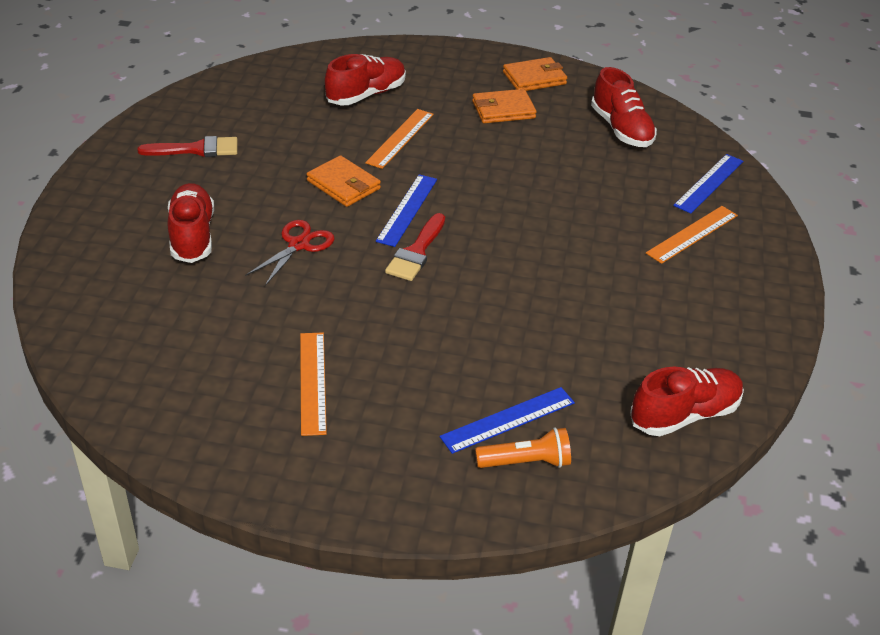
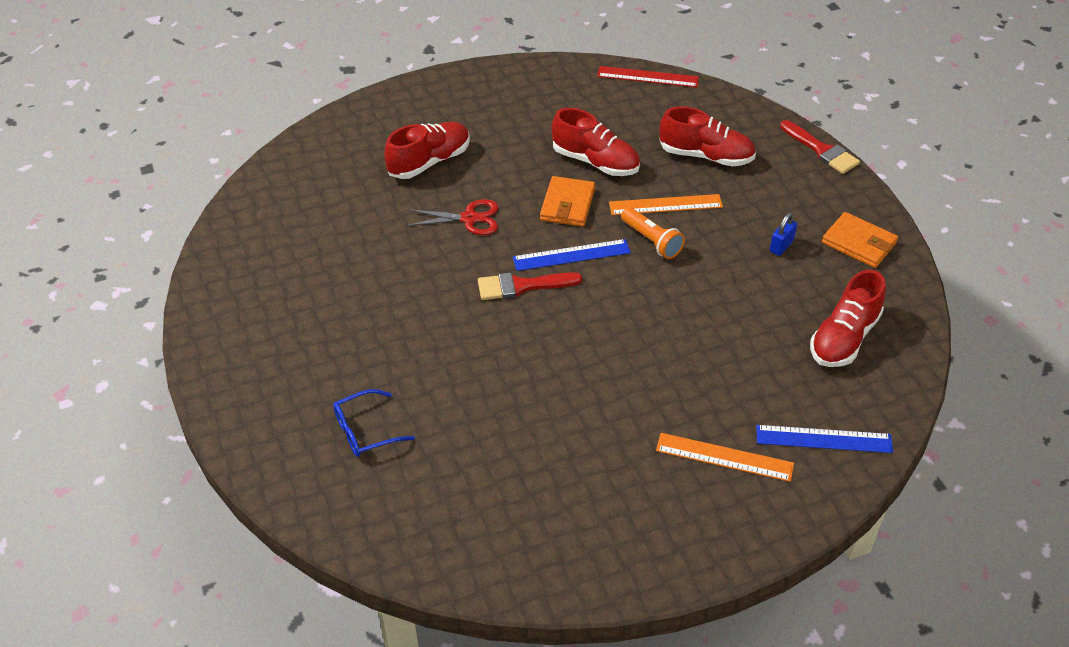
camera: 60 degrees right, 5 degrees up
(196, 149) = (531, 109): red brush -> red brush (821, 150)
(234, 76) = (648, 77): none -> red ruler
(312, 382) = (323, 302): orange ruler -> none
(503, 110) = (781, 246): orange wallet -> blue padlock
(508, 419) = (365, 431): blue ruler -> blue glasses
(526, 462) = (326, 463): orange flashlight -> orange flashlight (652, 241)
(684, 415) = (458, 546): red shoe -> red shoe (595, 162)

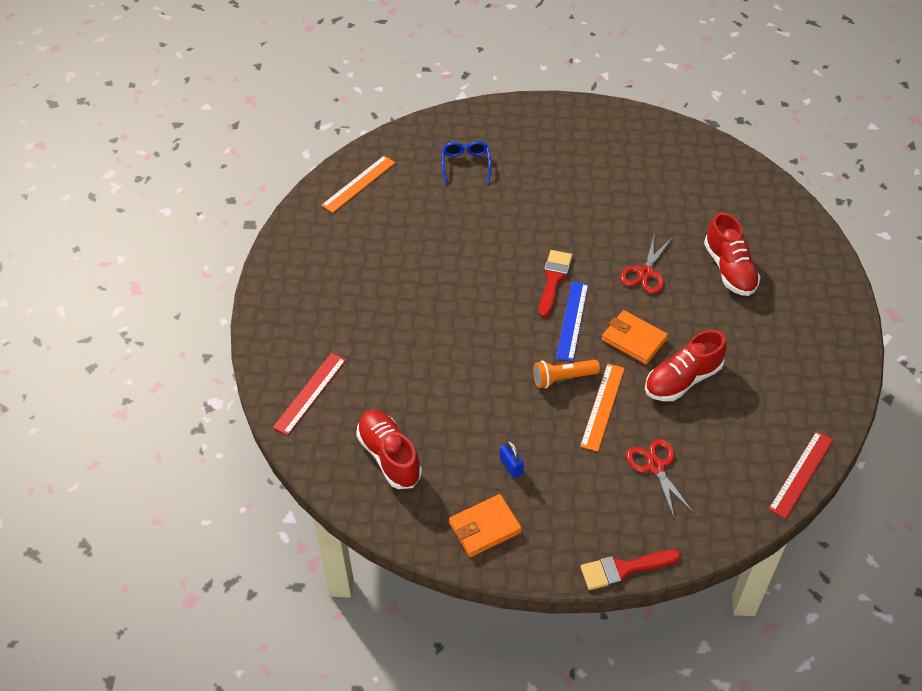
camera: 115 degrees right, 5 degrees up
(706, 156) = (655, 466): red shoe -> red scissors
(724, 457) = (332, 330): orange ruler -> orange ruler (359, 184)
(824, 439) = (310, 393): blue ruler -> red ruler

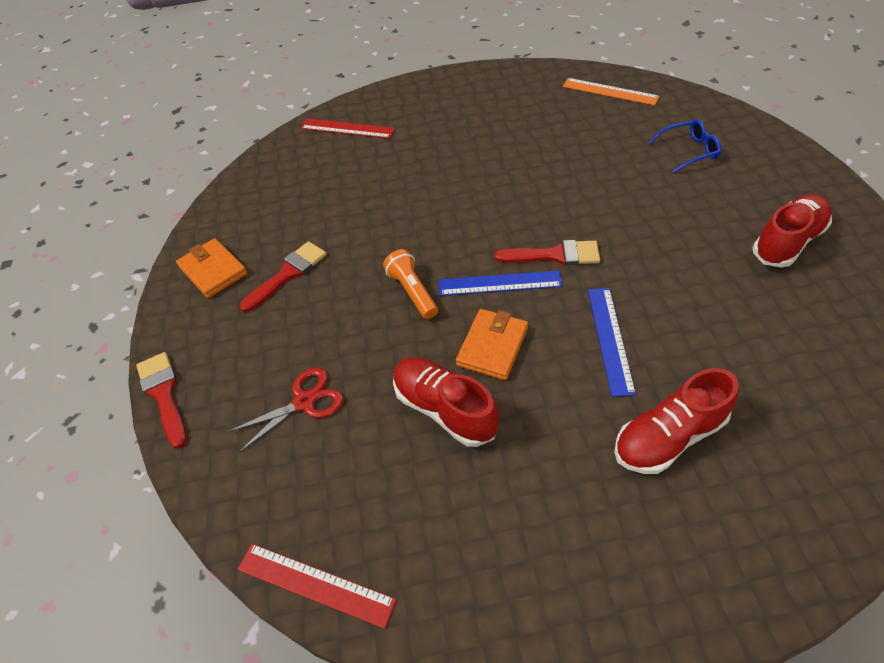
camera: 80 degrees right, 0 degrees up
(389, 456) = (287, 190): red shoe -> red shoe (787, 242)
(511, 466) = (287, 274): blue padlock -> red brush
(603, 406) = (381, 335): orange ruler -> none
(645, 273) = (610, 339): red scissors -> blue ruler

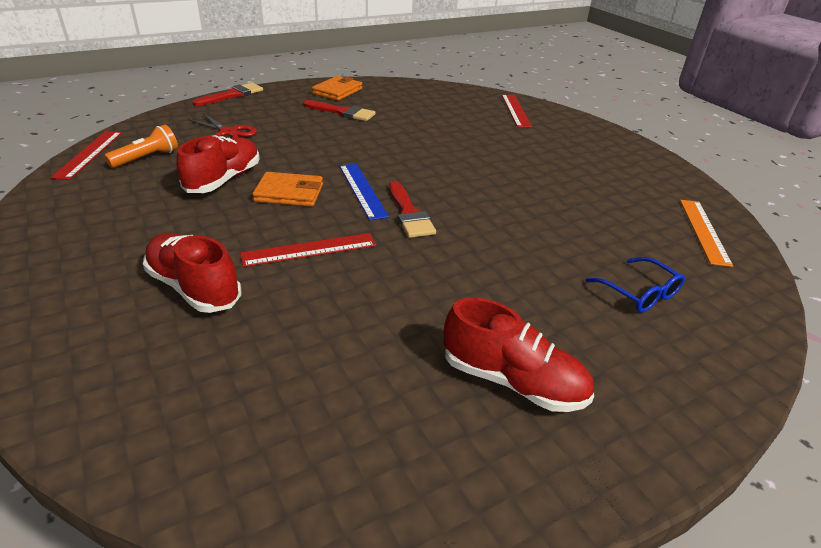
camera: 65 degrees right, 15 degrees down
(412, 292) = (340, 155): orange flashlight -> orange flashlight (147, 158)
(610, 339) = (309, 249): blue ruler -> red ruler

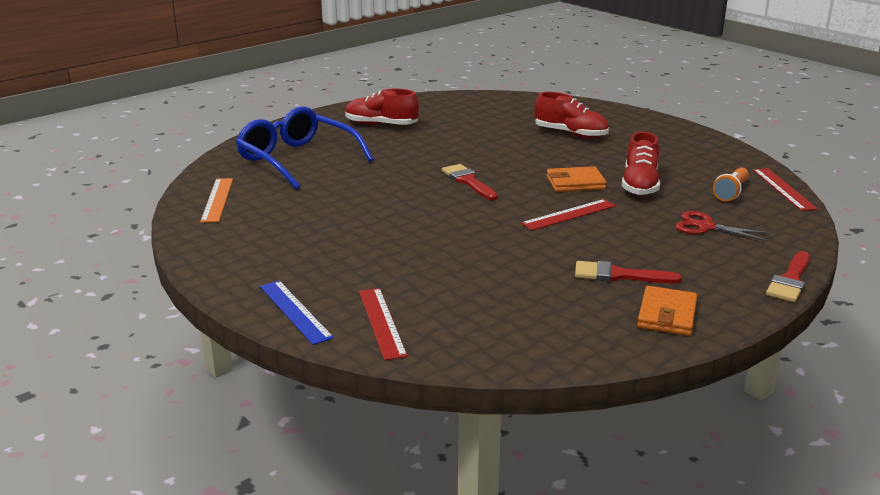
camera: 170 degrees right, 10 degrees down
(309, 249) = (523, 155): red ruler -> red ruler (569, 215)
(362, 190) = (518, 192): blue ruler -> blue ruler (295, 311)
(639, 293) = (297, 159): blue glasses -> blue glasses, size x2.14

